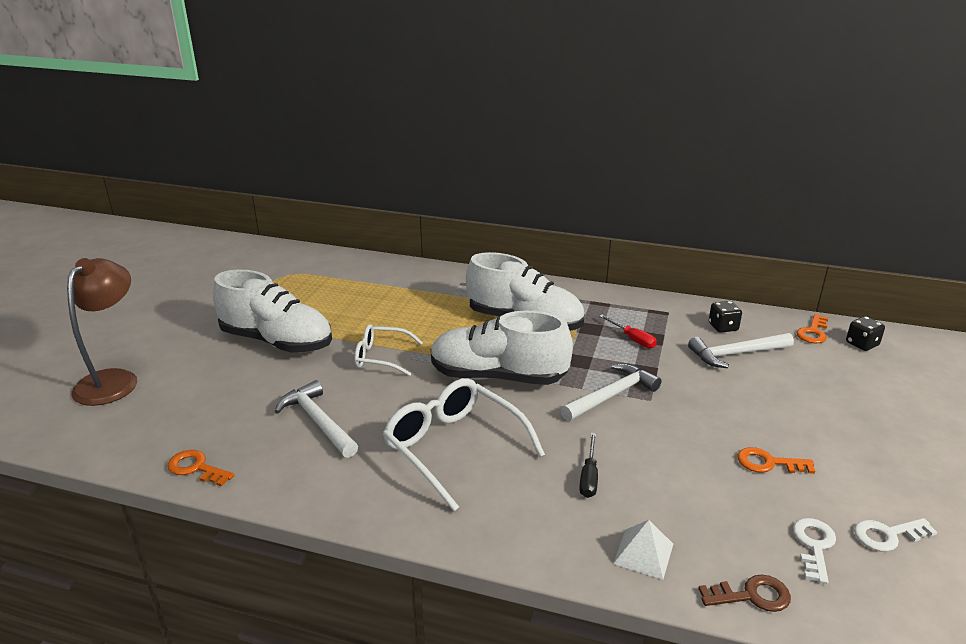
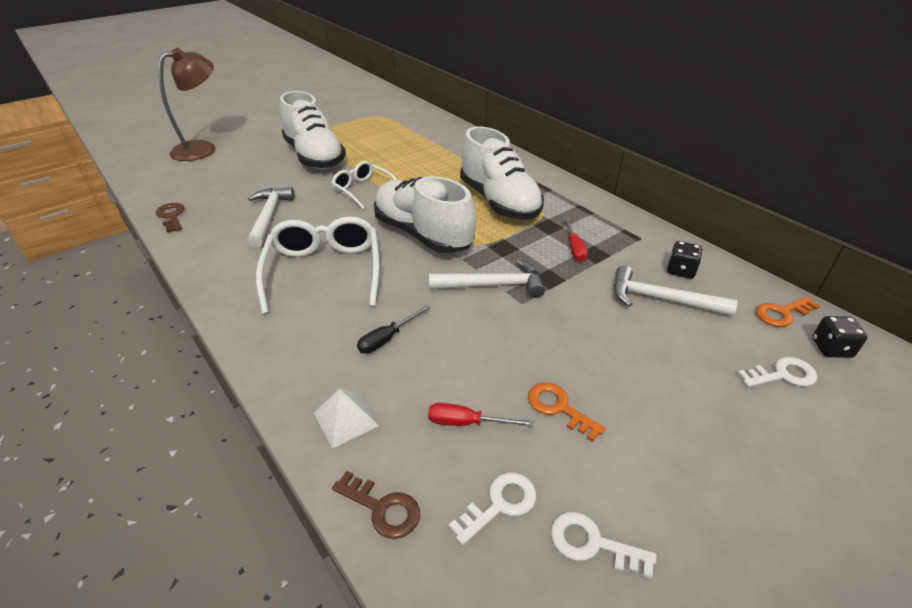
camera: 35 degrees right, 10 degrees up
(196, 468) = (171, 216): orange key -> brown key
(727, 506) = (467, 423): none -> red screwdriver
(857, 374) = (782, 375): none -> white key

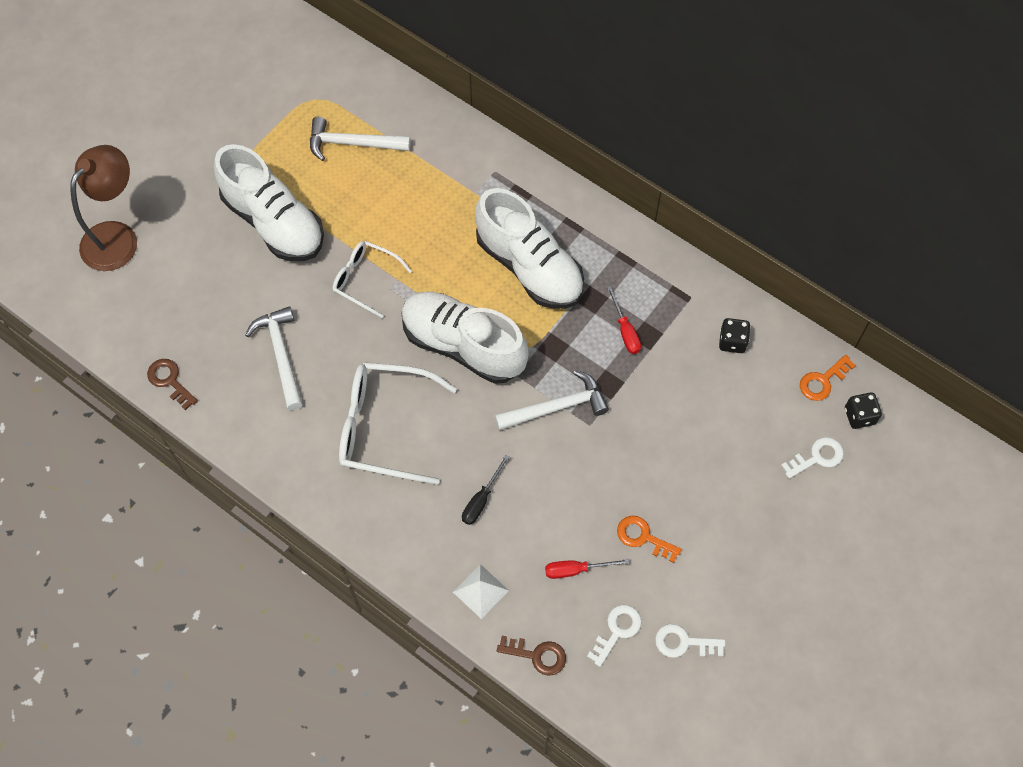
camera: 15 degrees left, 25 degrees up
(324, 271) = (384, 427): white glasses -> white glasses turned 60 degrees counterclockwise
(661, 299) = (716, 388): white hammer -> white hammer (352, 143)

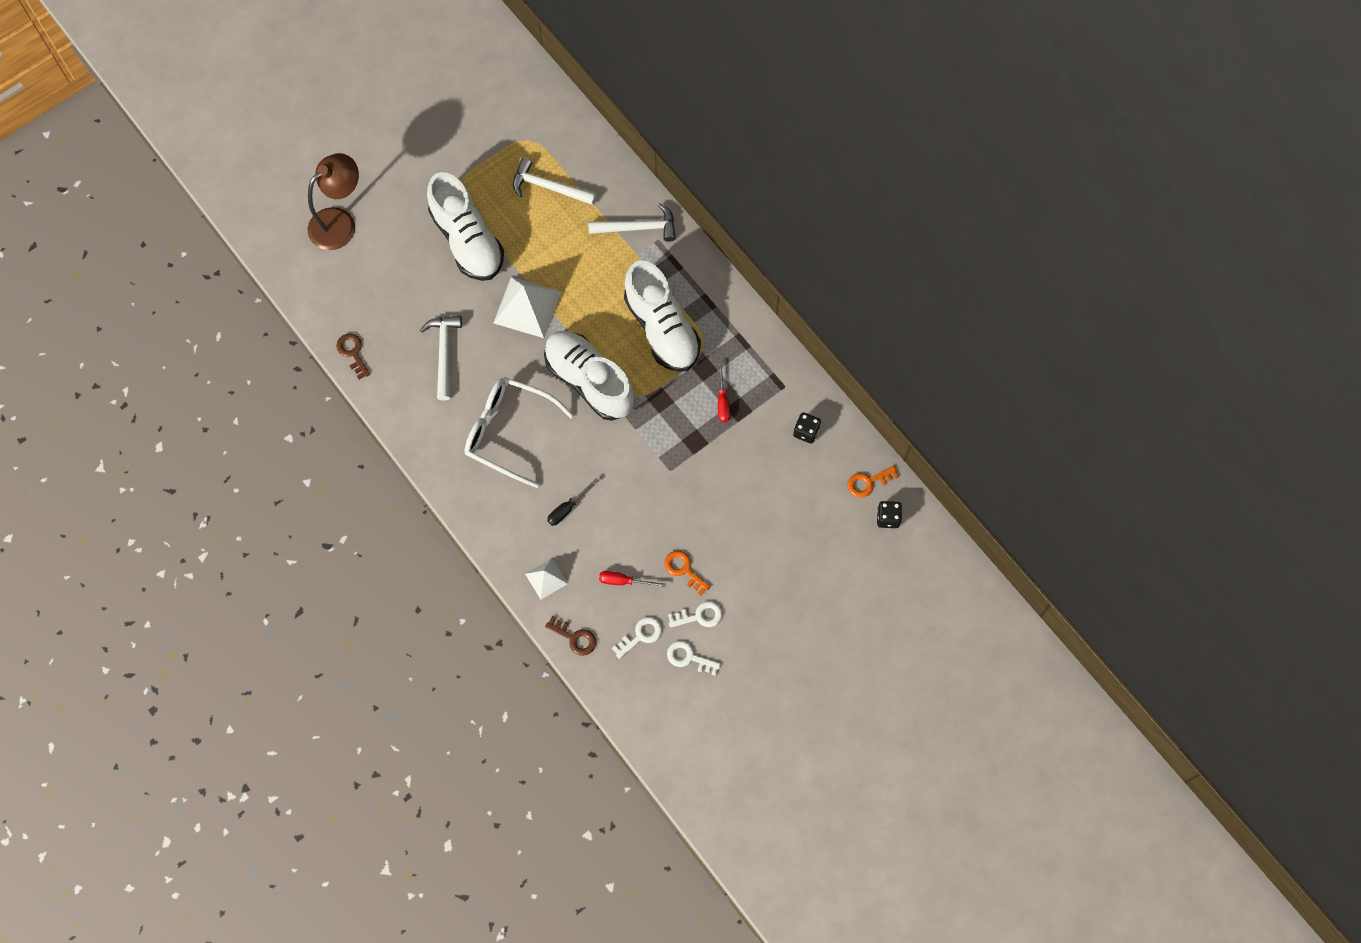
camera: 15 degrees right, 5 degrees up
(365, 280) = (527, 307): white glasses -> white pyramid
(557, 407) = (648, 450): white hammer -> white hammer (638, 228)
(817, 457) = (842, 542): white key -> white key (699, 616)

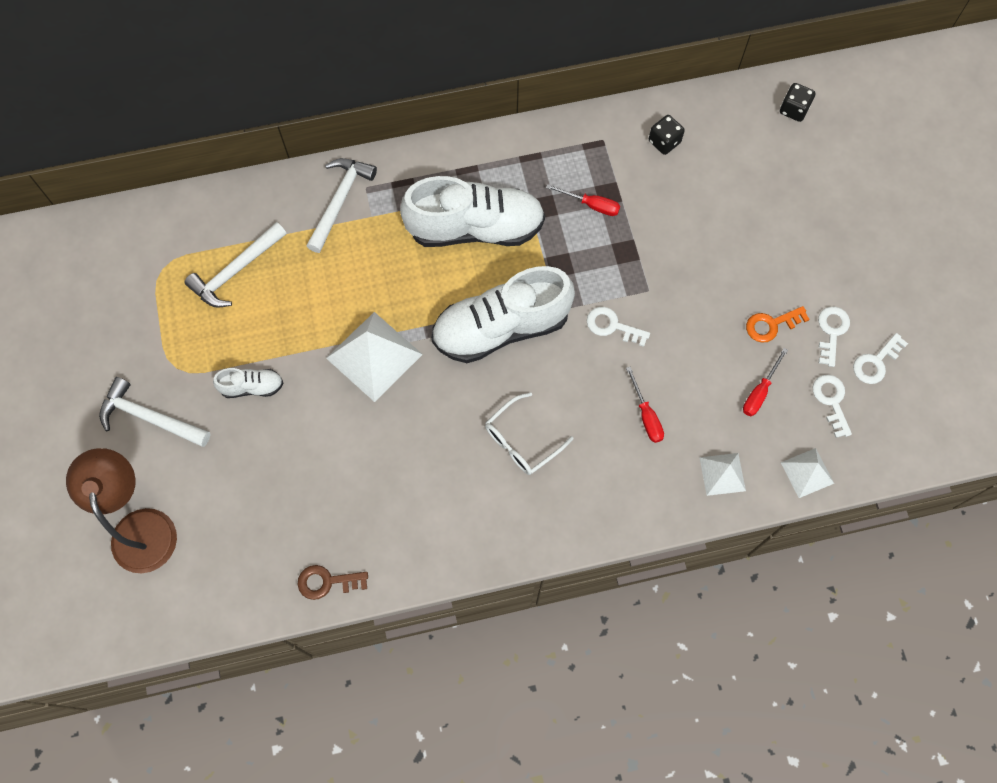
camera: 65 degrees left, 0 degrees up
(444, 353) = (384, 473): white hammer -> white hammer (150, 417)
(467, 240) = (252, 387): white shoe -> white shoe, size x0.44
(509, 432) = (522, 441): white glasses -> white glasses, size x0.60
(567, 508) = (646, 415): black screwdriver -> red screwdriver
(574, 638) = (807, 472): brown key -> white pyramid
(628, 457) = (612, 326): none -> white key
(868, 482) = (746, 110): orange key -> none

